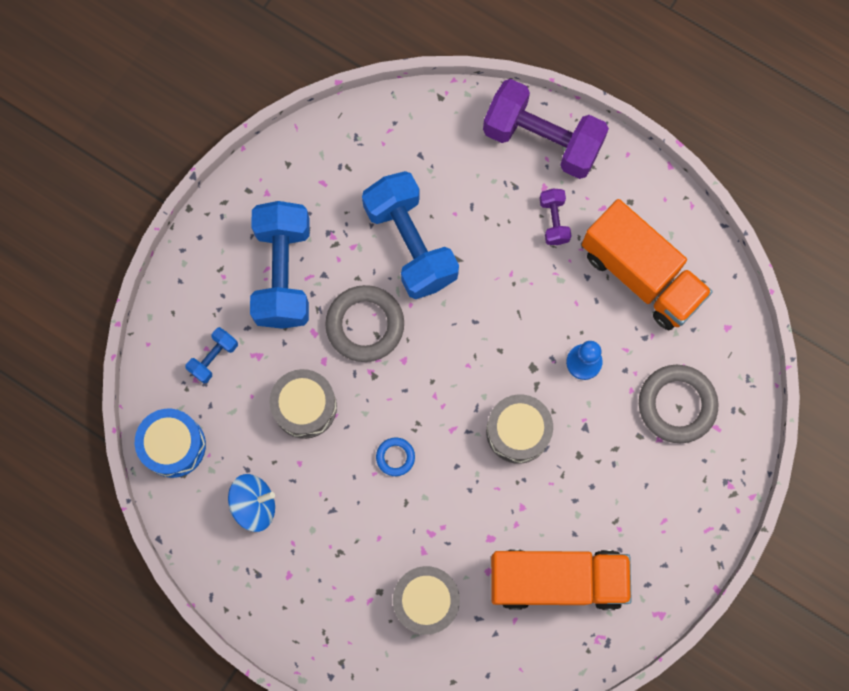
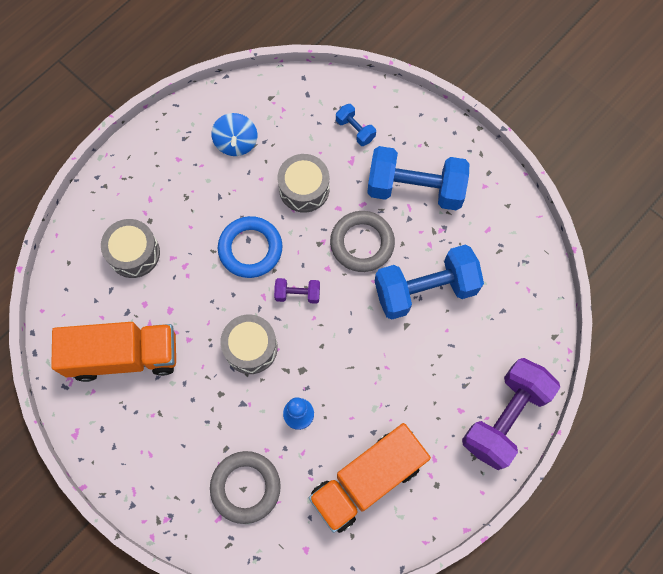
camera: 100 degrees right, 5 degrees down
(173, 445) = (293, 94): blue drum -> none
(395, 457) = (250, 249): blue ring -> blue ring, size x2.05
(554, 221) = (428, 413): purple dumbbell -> purple dumbbell (297, 294)
(557, 580) = (124, 356): orange truck -> orange truck turned 105 degrees counterclockwise

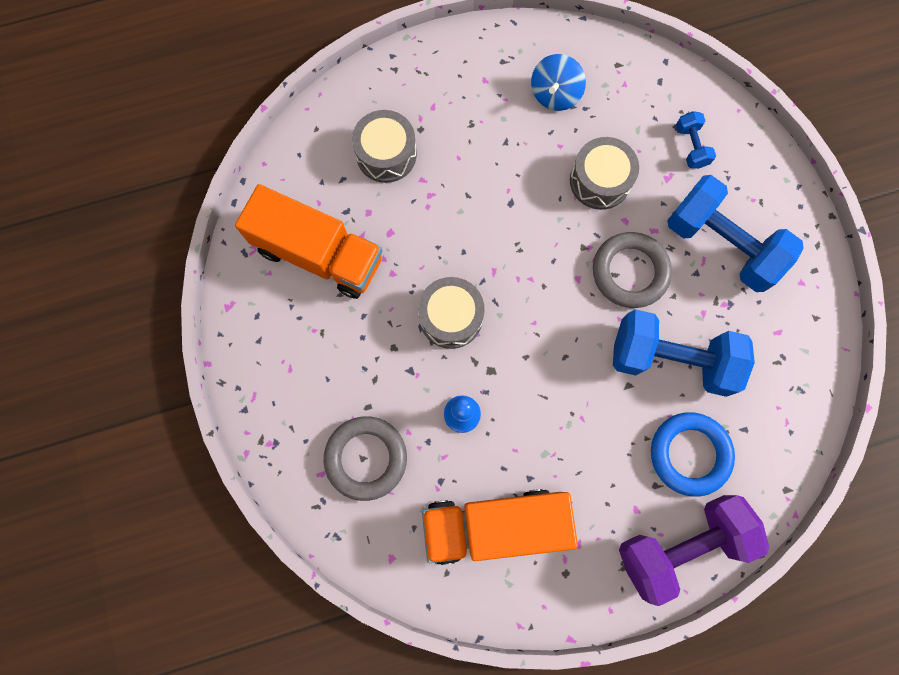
camera: 30 degrees right, 5 degrees up
(250, 249) = (508, 214): blue ring -> blue ring (689, 454)
(297, 294) = (531, 288): purple dumbbell -> none

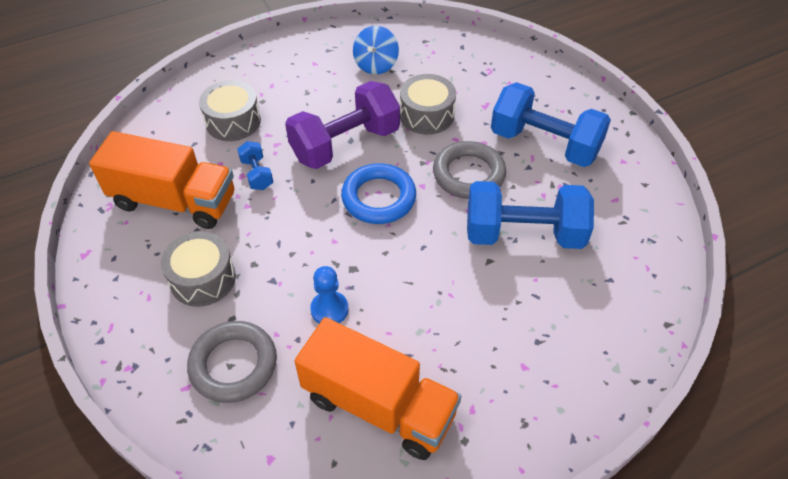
camera: 10 degrees left, 25 degrees down
(451, 317) = (307, 231): grey drum -> grey drum (203, 279)
(494, 525) = (379, 405): orange truck -> orange truck turned 135 degrees counterclockwise
(681, 545) = (579, 392): purple dumbbell -> purple dumbbell (345, 144)
(689, 454) = (563, 308): blue ring -> blue ring (378, 198)
(691, 146) = (499, 83): blue dumbbell -> blue dumbbell (257, 174)

